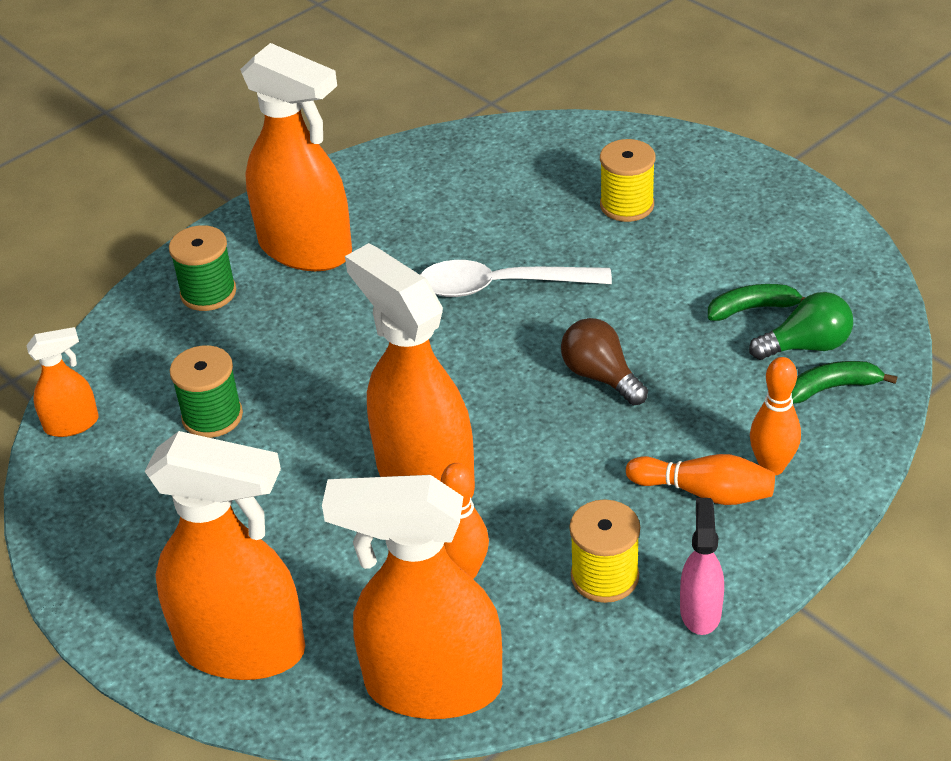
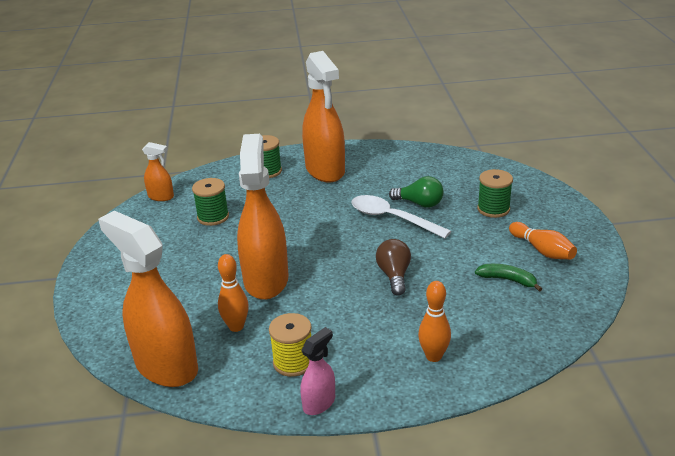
camera: 35 degrees right, 10 degrees down
(242, 648) = (116, 309): orange spray bottle -> none
(627, 205) = (493, 209): yellow spool -> green spool
(704, 492) = (385, 350): orange bowling pin -> orange bowling pin (542, 250)
(806, 346) = (517, 310): green light bulb -> green light bulb (419, 203)
(832, 388) = (510, 336): green banana -> none

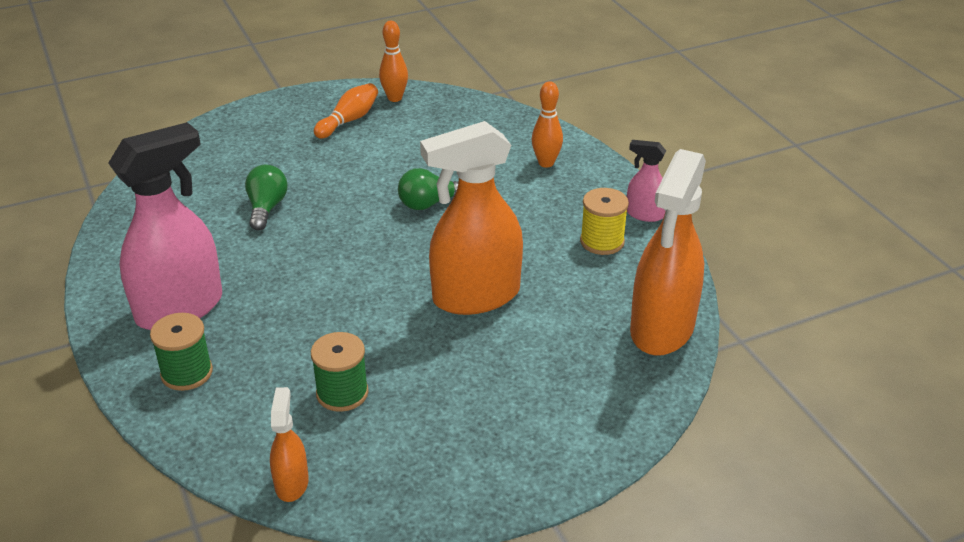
camera: 110 degrees left, 5 degrees up
(236, 326) = (571, 296): orange bowling pin -> orange bowling pin (395, 98)
(325, 170) = (180, 308): orange spray bottle -> pink spray bottle
(392, 218) = (307, 224): white spoon -> none
(394, 275) = (429, 204): brown light bulb -> green light bulb
(493, 209) = (270, 155): green spool -> none
(507, 280) = (409, 135): green banana -> none

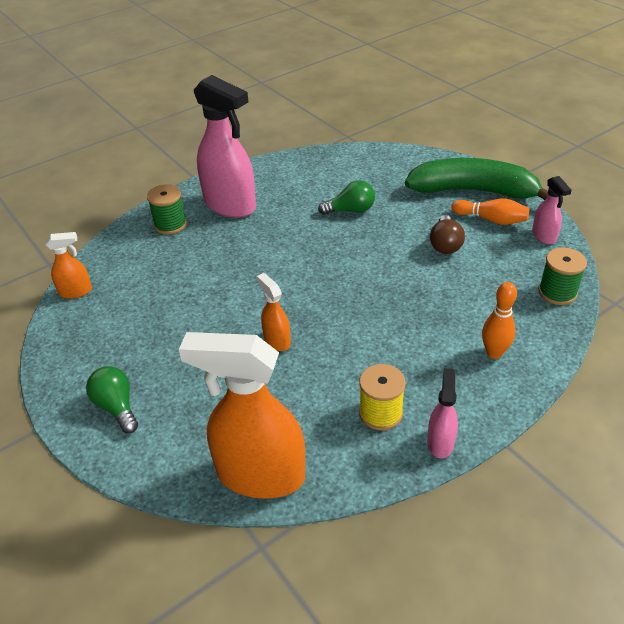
camera: 80 degrees right, 5 degrees up
(290, 119) = (473, 191): none -> green banana
(342, 393) = (157, 294): green spool -> green spool (557, 292)
(373, 156) = (445, 244): none -> brown light bulb
(395, 98) = (544, 236): orange bowling pin -> pink spray bottle
(429, 204) = (392, 289): green light bulb -> green light bulb (117, 407)
(475, 296) = (277, 340): orange spray bottle -> orange spray bottle, size x0.47

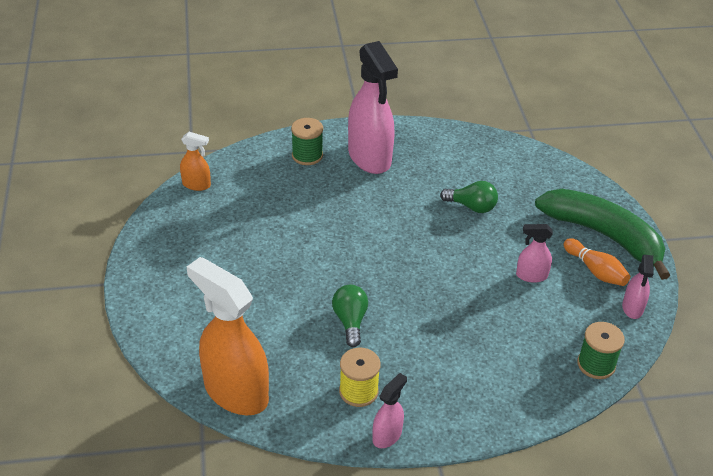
camera: 25 degrees right, 0 degrees up
(117, 407) = (169, 292): green light bulb -> green light bulb (350, 321)
(277, 340) = (321, 295): orange spray bottle -> none
(445, 244) = (531, 275): brown light bulb -> pink spray bottle
(494, 353) = (491, 389): orange bowling pin -> none

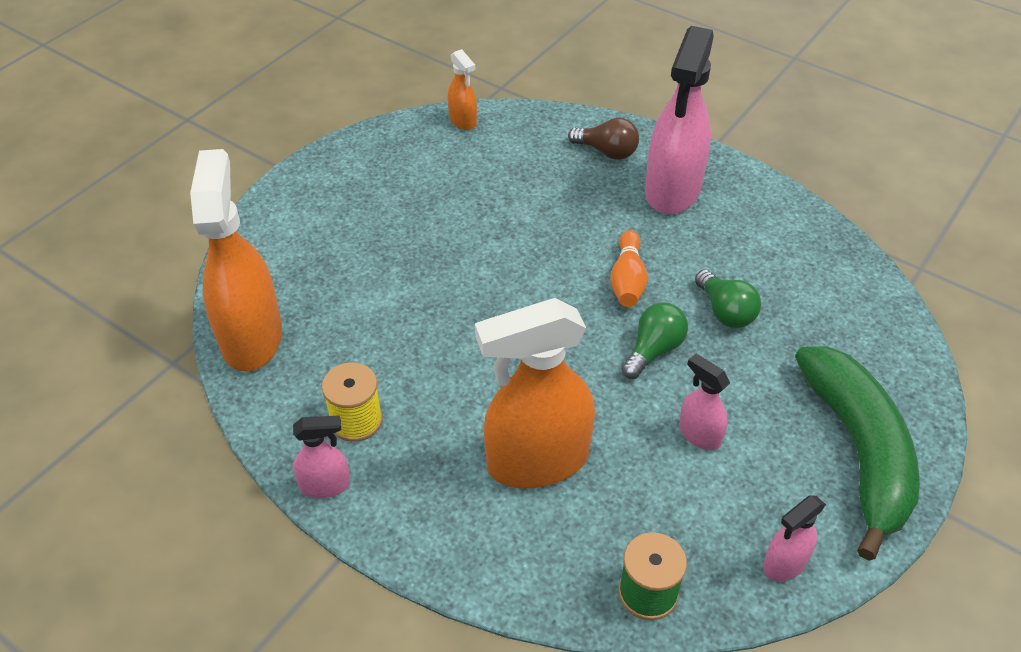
camera: 45 degrees right, 5 degrees up
(307, 155) = (607, 152): green spool -> brown light bulb
(350, 321) = (437, 345): green light bulb -> green light bulb (653, 350)
(475, 343) = (537, 461): none -> orange spray bottle
(595, 271) = (791, 485): orange bowling pin -> orange bowling pin (627, 280)

